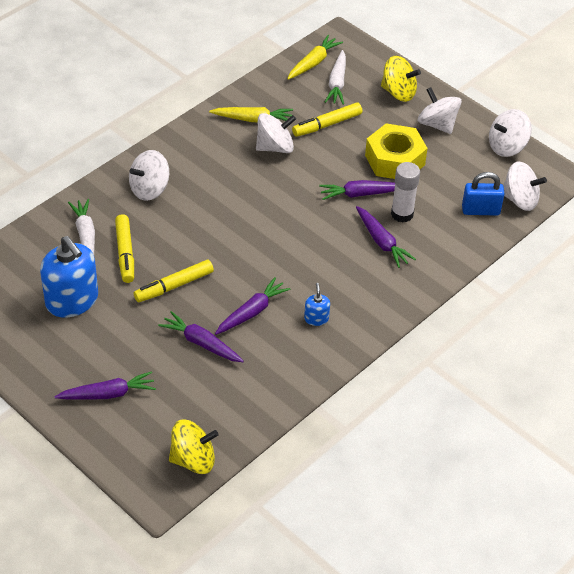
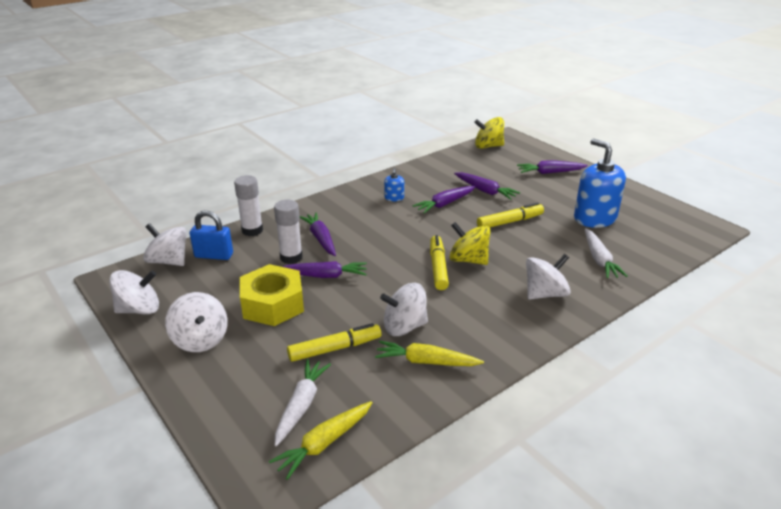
camera: 170 degrees left, 15 degrees down
(125, 253) = (557, 245): yellow marker -> yellow marker (438, 267)
(398, 92) = (224, 385): yellow spinning top -> yellow spinning top (468, 260)
(461, 248) = (252, 230): none -> white glue stick

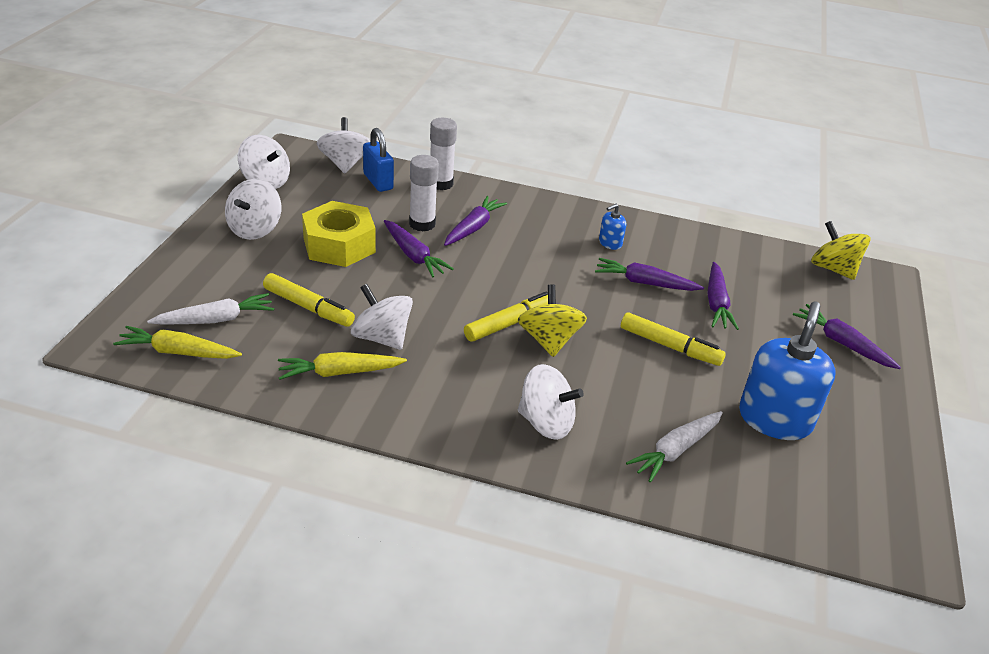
camera: 50 degrees right, 5 degrees up
(426, 362) = (339, 372): yellow carrot -> yellow carrot turned 75 degrees counterclockwise

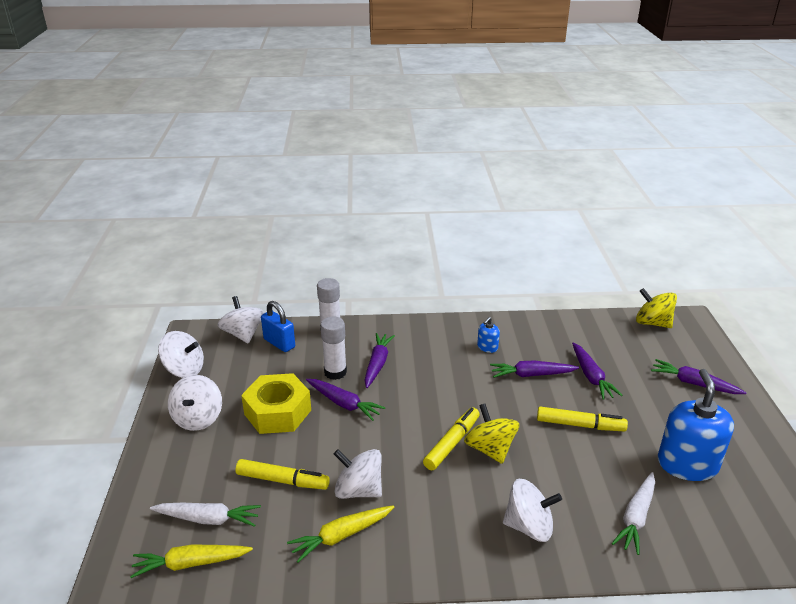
camera: 15 degrees left, 5 degrees down
(215, 320) = (208, 519): white carrot -> white carrot turned 45 degrees clockwise

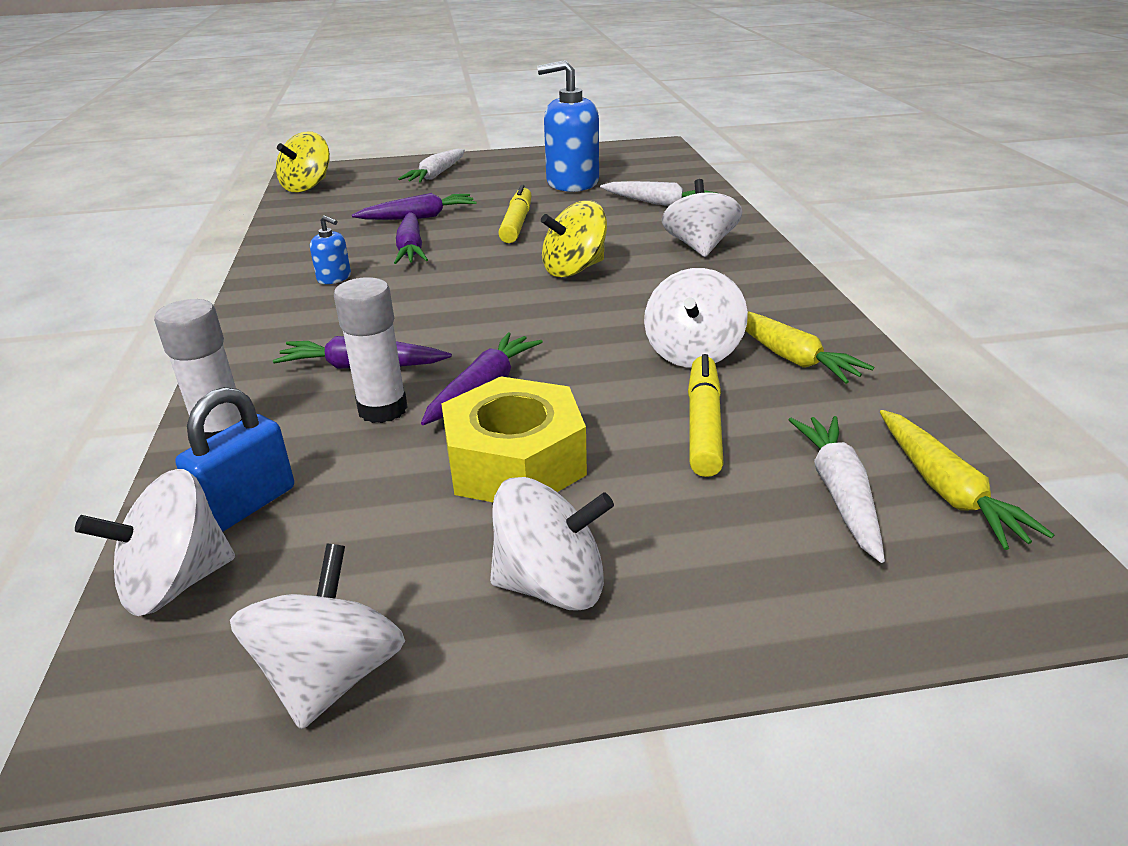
camera: 95 degrees left, 0 degrees up
(452, 443) = (568, 293): yellow marker -> none
(694, 383) = (436, 175): purple carrot -> white carrot

